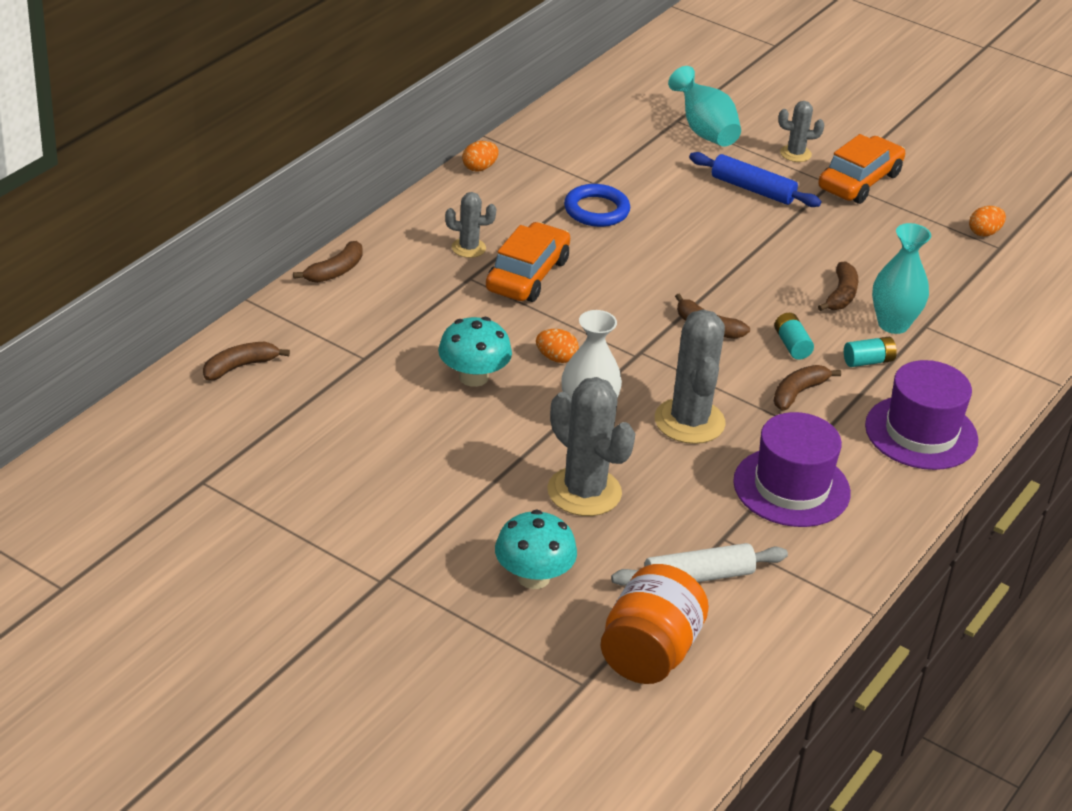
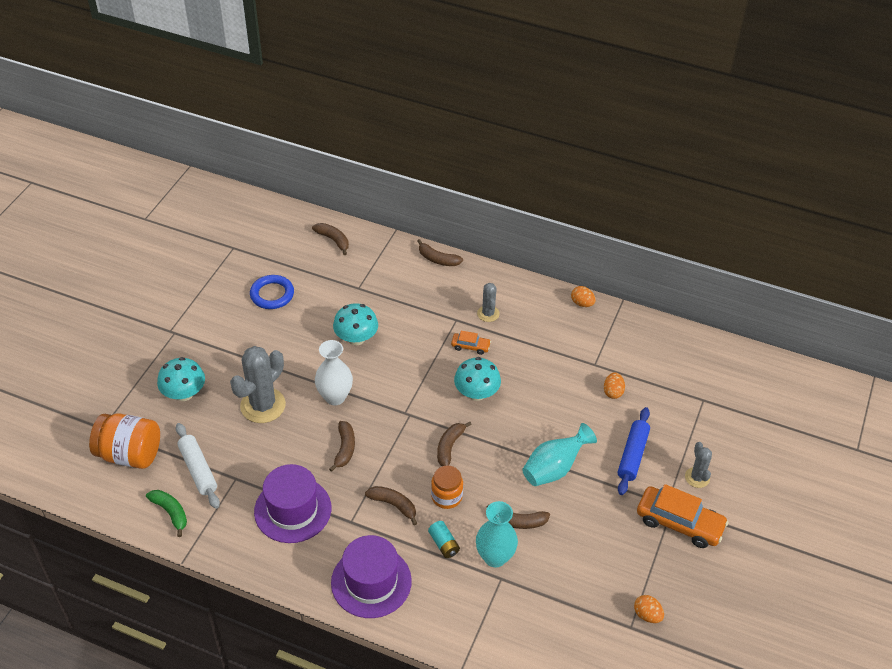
camera: 80 degrees right, 10 degrees up
(527, 275) = (470, 346): orange car -> orange car, size x0.50
(556, 358) = (388, 373): orange egg -> orange egg (613, 392)
(596, 210) = (561, 370): blue ring -> blue ring (272, 294)
(617, 286) = (476, 393): none -> turquoise mushroom
(689, 421) = (344, 448): grey cactus -> brown banana
(704, 131) = (698, 418): turquoise vase -> turquoise vase (554, 468)
(776, 616) = (170, 512): none -> green banana
(792, 345) = (446, 496): turquoise battery -> orange jar

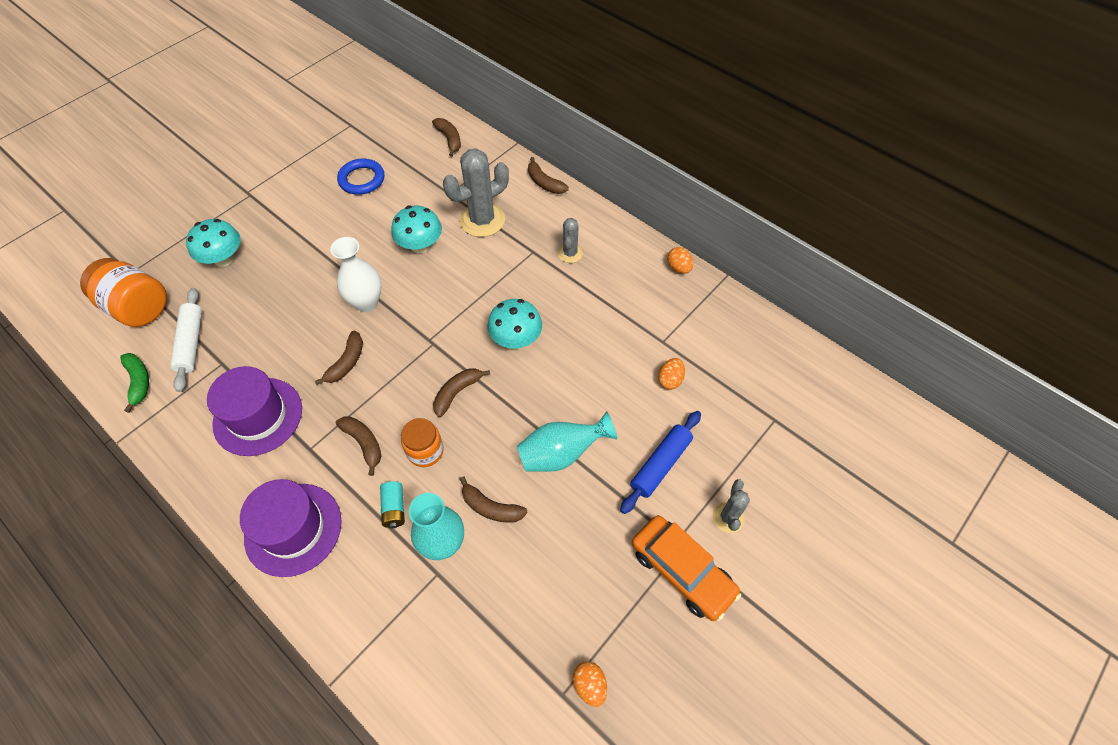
camera: 20 degrees right, 10 degrees up
(263, 405) = (291, 292): grey cactus -> grey cactus (482, 220)
(470, 346) = (534, 285): orange car -> none

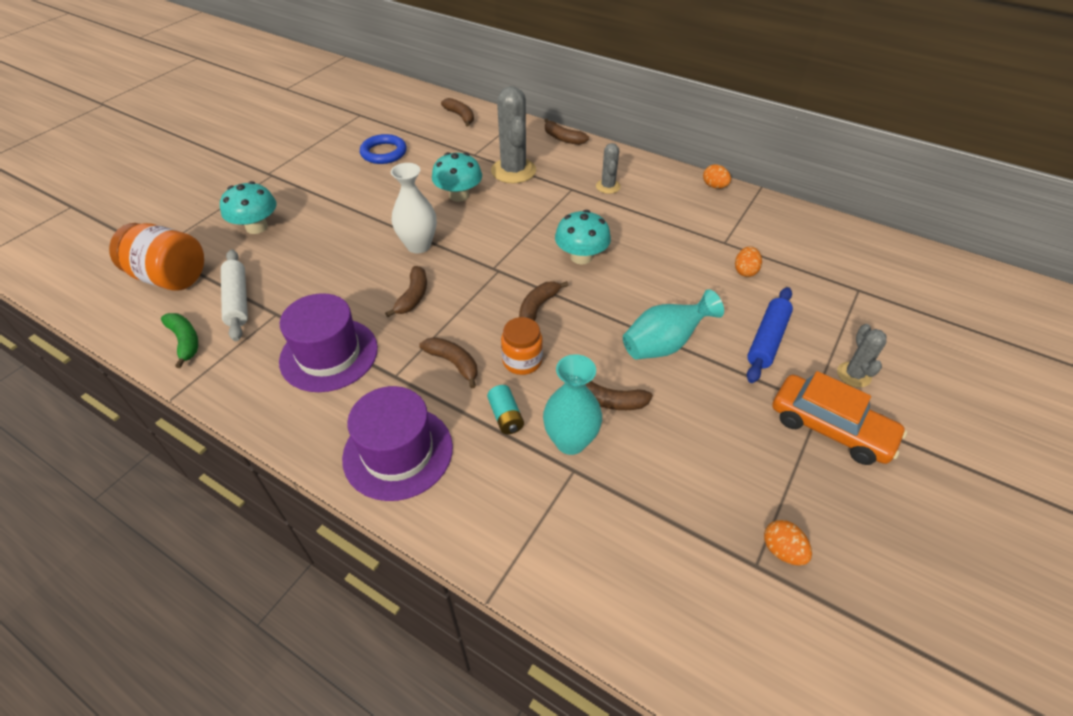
camera: 10 degrees left, 10 degrees down
(482, 220) = (513, 171): grey cactus -> grey cactus turned 60 degrees counterclockwise

